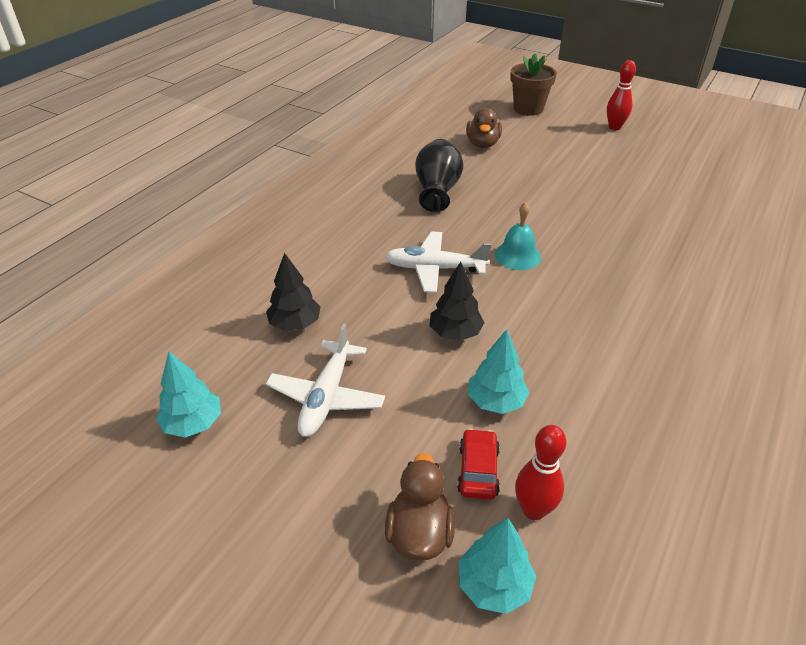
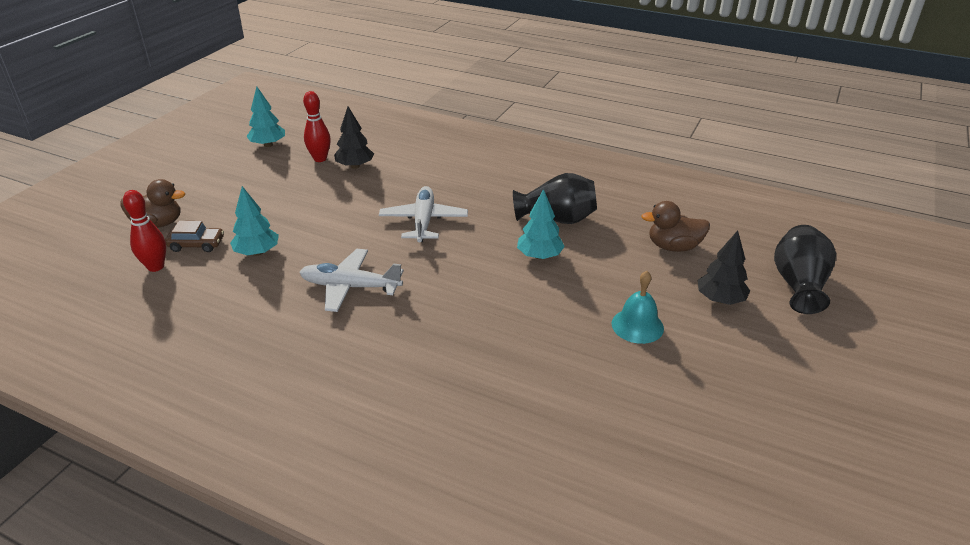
camera: 85 degrees right, 5 degrees down
(326, 397) = (279, 184): white plane -> white plane (350, 287)
(455, 333) = (337, 233): black tree -> black tree (720, 299)
(478, 470) = (197, 244): red car -> brown car
(494, 585) = (111, 250): turquoise tree -> turquoise tree (539, 256)
(517, 255) = (447, 267): turquoise bell -> turquoise bell (637, 325)
(528, 109) = (798, 285): brown flower pot -> black vase
(614, 127) = (788, 366): red bowling pin -> red bowling pin (320, 159)

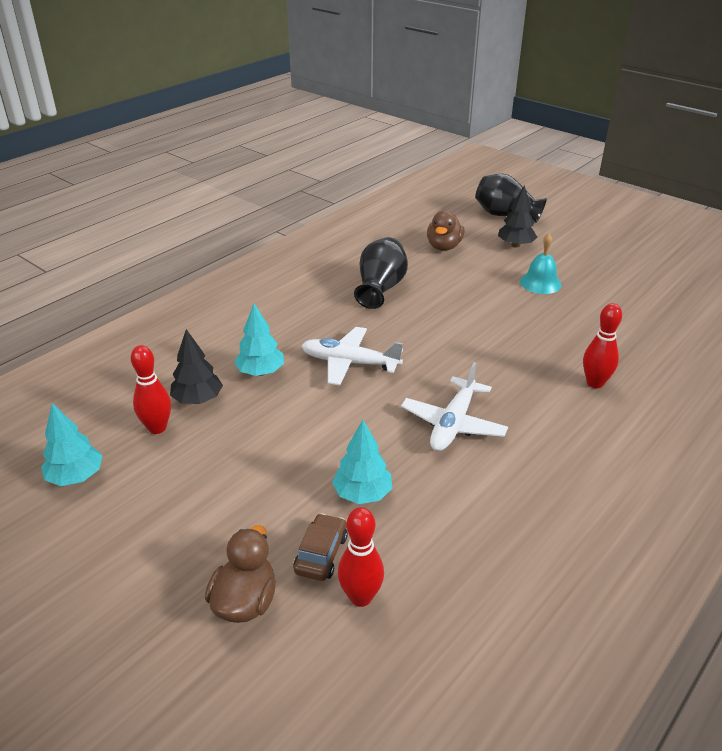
camera: 75 degrees left, 0 degrees up
(441, 377) = (595, 383): none -> red bowling pin
(539, 256) = (436, 307): turquoise tree -> turquoise tree (261, 372)

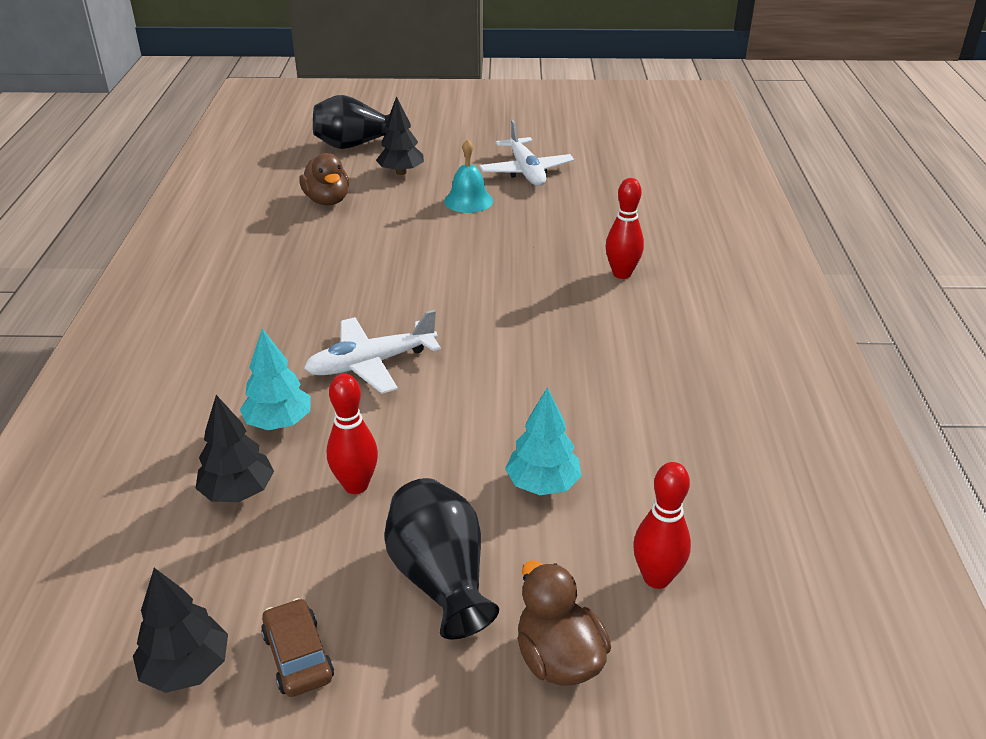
camera: 40 degrees left, 0 degrees up
(76, 477) = (186, 668): turquoise tree -> black tree
(157, 428) = (225, 551): red bowling pin -> red bowling pin (356, 485)
(321, 554) = (574, 564): brown car -> brown car (298, 656)
(380, 288) = (309, 271): black vase -> black vase (440, 578)
(453, 424) = (546, 372): white plane -> white plane (526, 171)

